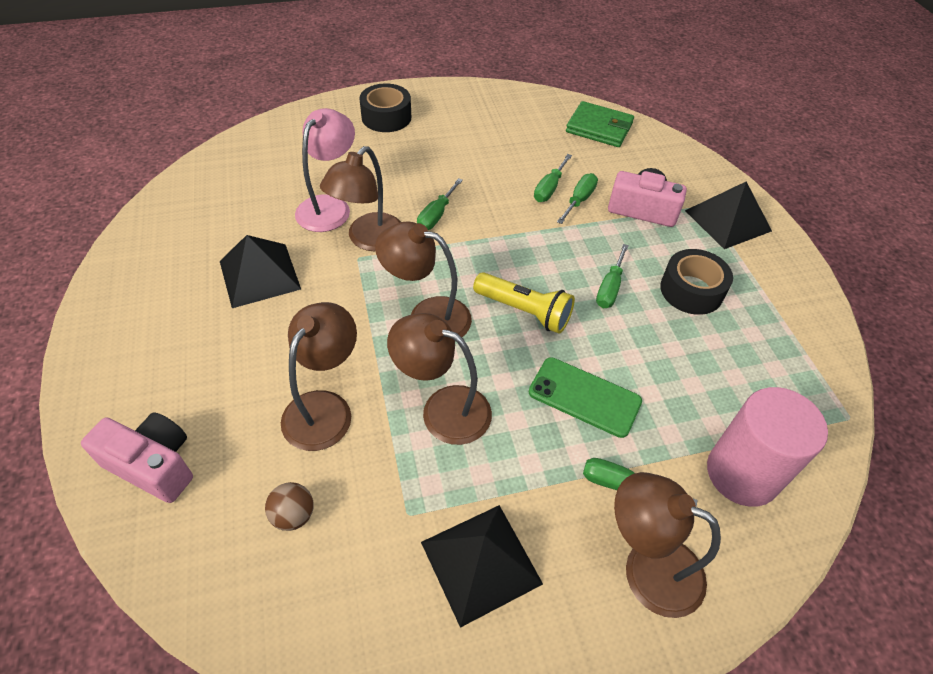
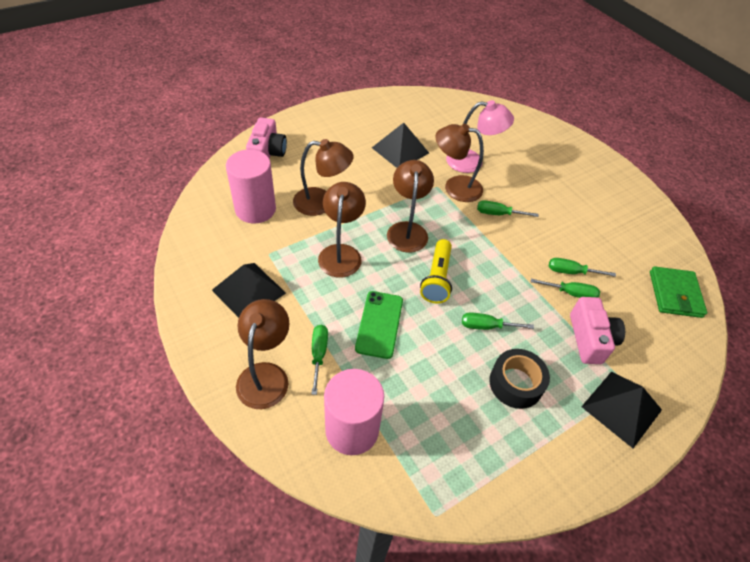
camera: 70 degrees right, 0 degrees up
(293, 515) = (255, 209): brown ball -> pink cylinder
(386, 117) = (579, 165): black tape -> none

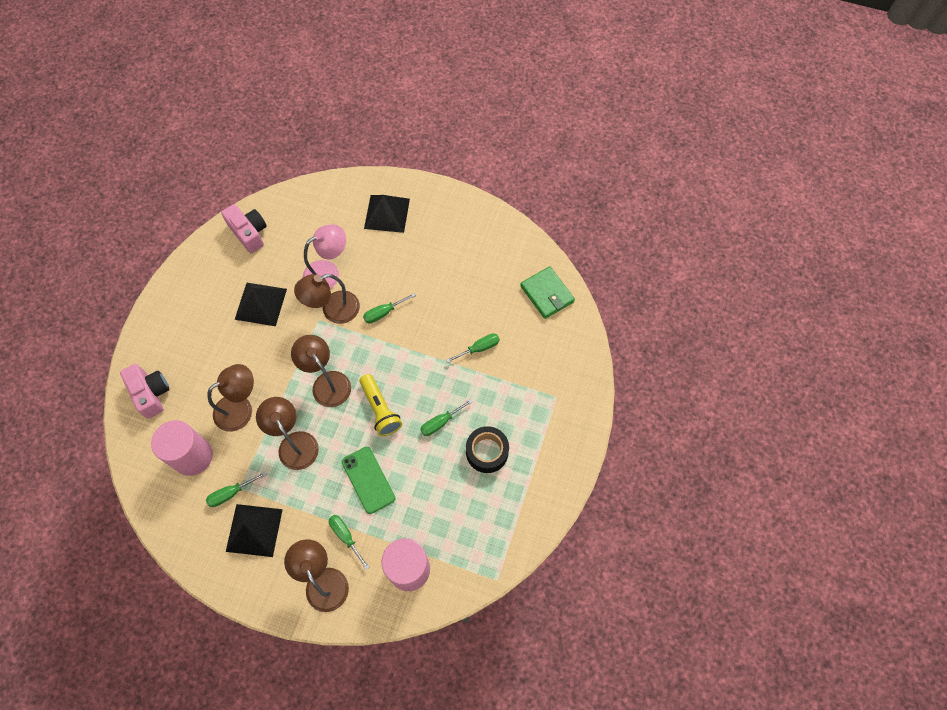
camera: 35 degrees left, 15 degrees up
(571, 272) = (468, 328): green screwdriver -> green screwdriver (231, 493)
(590, 339) = (513, 378): pink camera -> pink camera (249, 233)
(621, 408) = (560, 417): black pyramid -> black pyramid (387, 213)

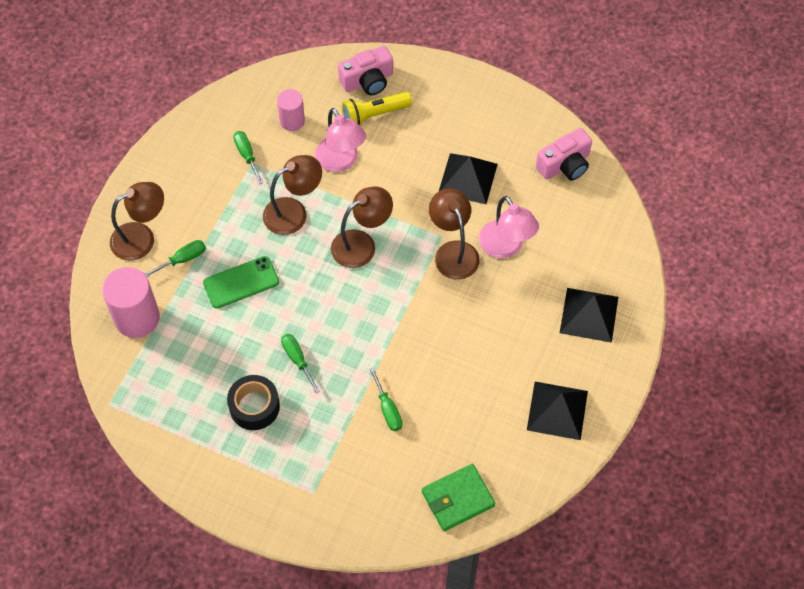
camera: 95 degrees right, 5 degrees down
(193, 456) = (292, 121): pink cylinder -> pink cylinder, size x0.60
(240, 408) = (341, 162): brown lamp -> pink lamp
(254, 530) = (205, 176): black pyramid -> black pyramid (557, 410)
(380, 409) = (321, 297): yellow flashlight -> yellow flashlight (374, 115)
(383, 313) = (445, 305): green screwdriver -> none

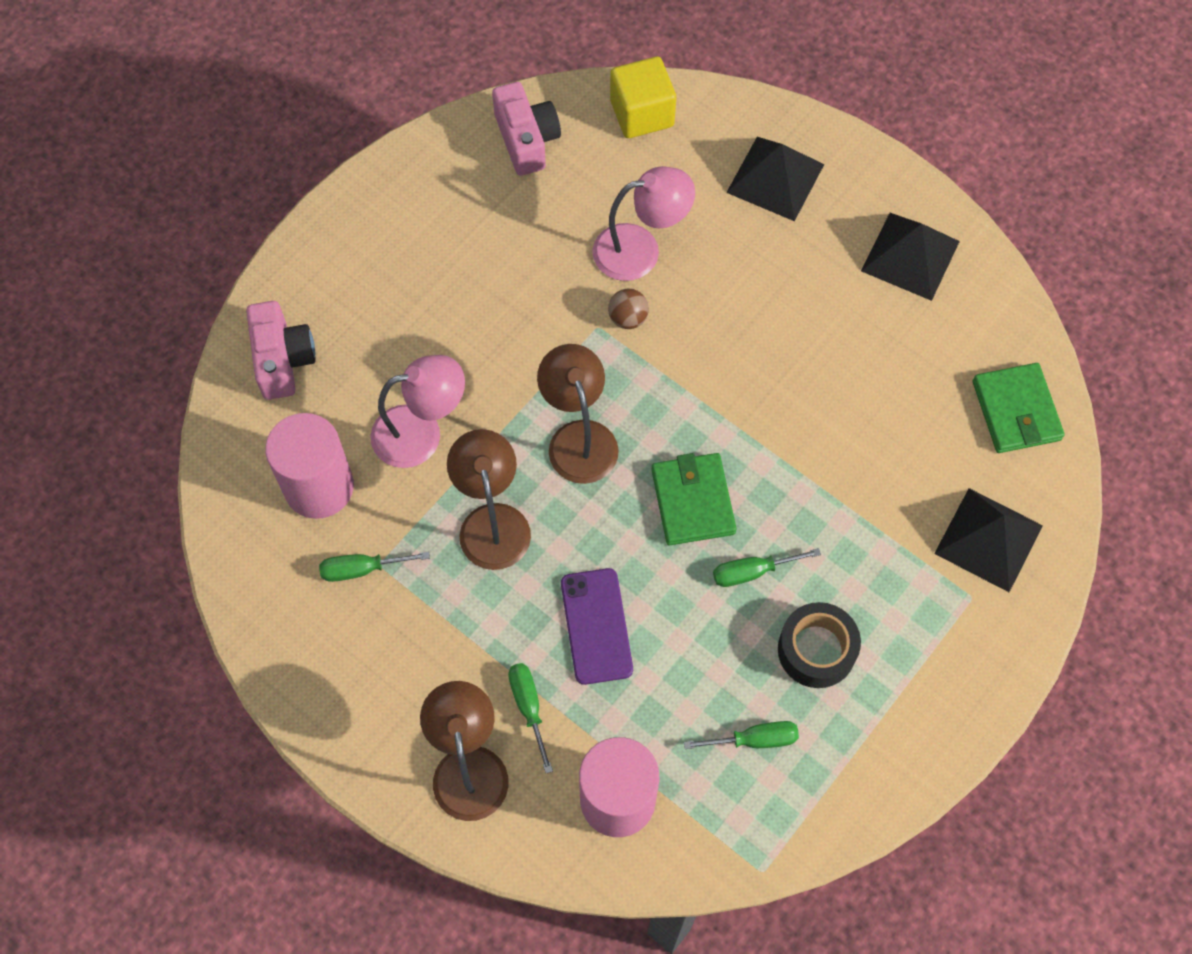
camera: 75 degrees left, 5 degrees up
(241, 282) = (596, 626): green phone -> purple phone
(292, 121) = (319, 487): pink cylinder -> pink cylinder, size x1.67
(336, 316) = (692, 501): none -> green wallet
(374, 115) = (350, 366): yellow flashlight -> none
(388, 409) = (861, 467): green screwdriver -> green screwdriver (754, 740)
(453, 252) = (628, 318): brown lamp -> brown ball
(468, 178) = (508, 267): black pyramid -> black pyramid (988, 539)
(610, 225) = (642, 113): none -> yellow cube

